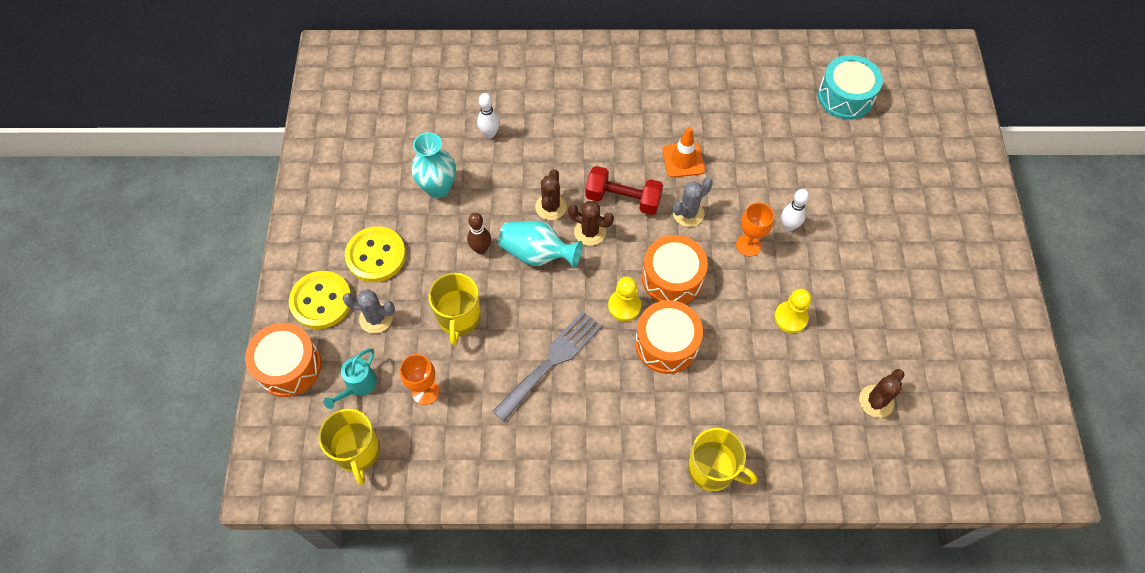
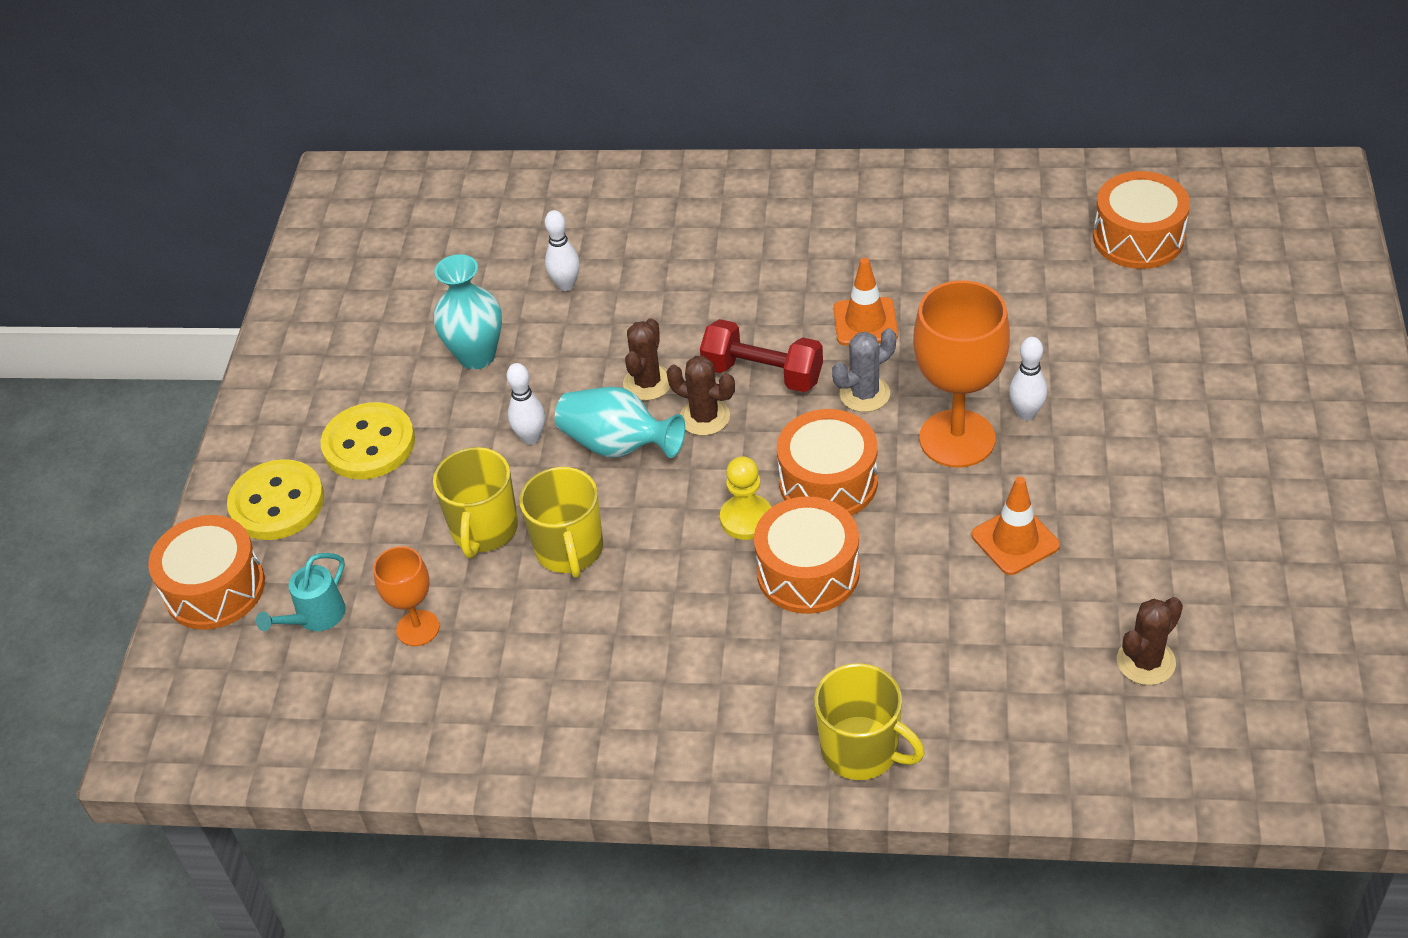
camera: 10 degrees right, 15 degrees down
(358, 451) = (301, 707): yellow mug -> yellow mug (569, 550)
(376, 318) = (356, 527): grey cactus -> none
(481, 249) = (531, 437): brown bowling pin -> white bowling pin
(551, 361) = (621, 592): grey fork -> none
(748, 245) = (957, 439): orange goblet -> orange goblet, size x1.85
(790, 318) = (1015, 540): yellow pawn -> orange traffic cone
(845, 97) = (1138, 238): turquoise drum -> orange drum

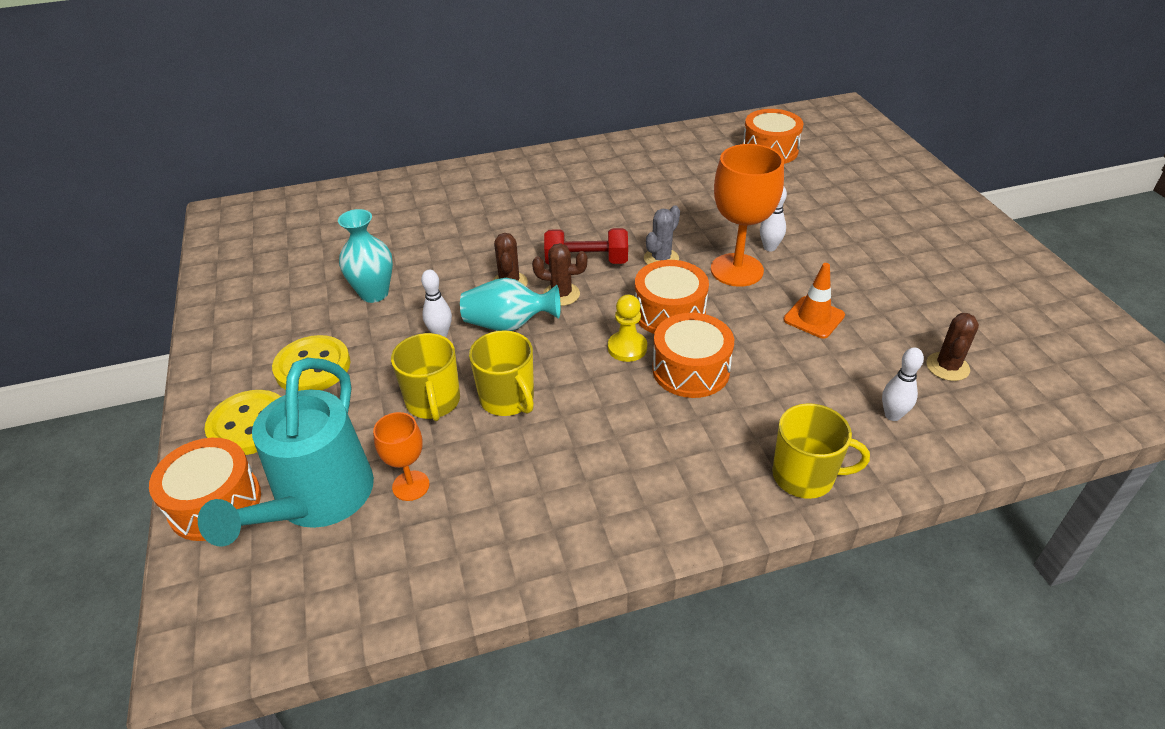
camera: 25 degrees left, 5 degrees down
(315, 618) = (316, 501): turquoise watering can -> turquoise watering can, size x2.31
(566, 285) = (420, 240): white bowling pin -> white bowling pin (892, 415)
(865, 322) = (636, 221): orange traffic cone -> none

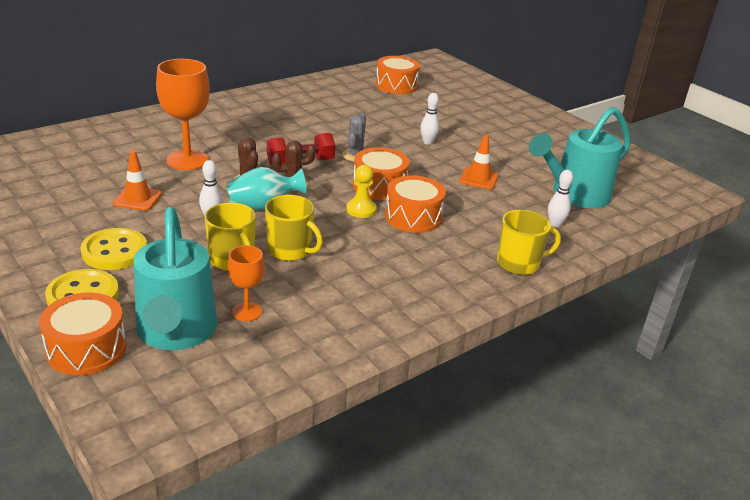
camera: 25 degrees left, 10 degrees down
(374, 293) = (138, 199): turquoise vase -> orange traffic cone
(736, 270) = (412, 157): orange goblet -> orange goblet (187, 160)
(947, 367) = (574, 195): brown cactus -> turquoise watering can

